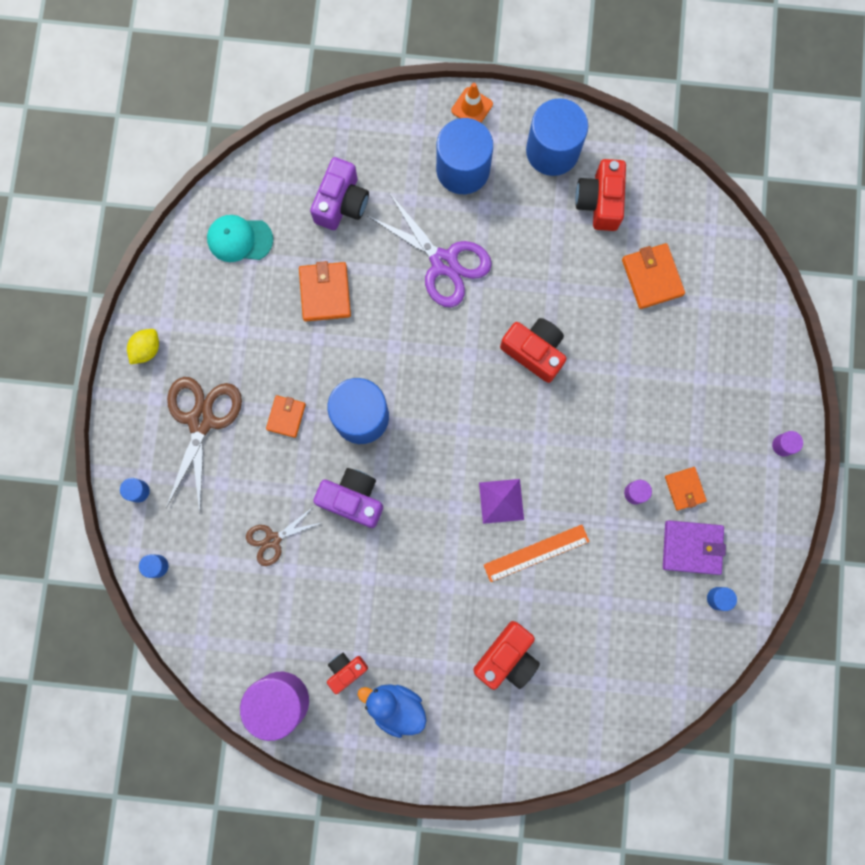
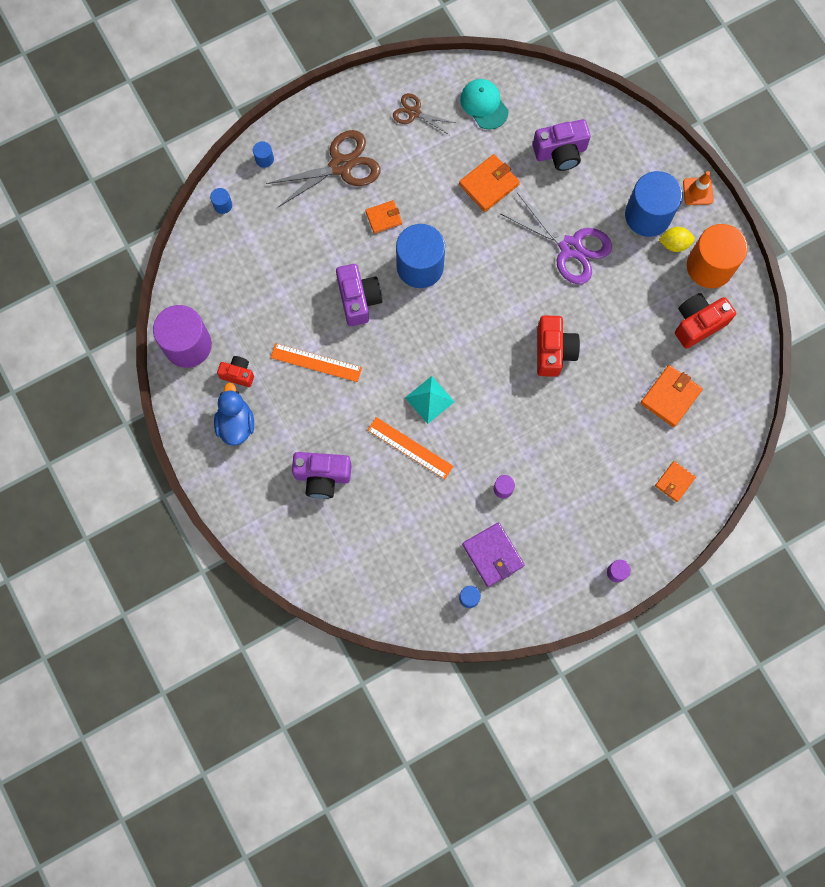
camera: 55 degrees right, 5 degrees down
(147, 349) = (364, 99): yellow lemon -> yellow lemon (674, 244)
(273, 539) = (293, 266): brown scissors -> brown scissors (414, 113)
(388, 584) = (316, 362): none -> orange ruler
(443, 262) = (570, 247): purple scissors -> purple scissors turned 60 degrees counterclockwise
(501, 501) = (429, 399): purple pyramid -> turquoise pyramid
(507, 657) = (322, 476): red camera -> purple camera
(552, 151) = (709, 266): blue cylinder -> orange cylinder
(684, 489) = (532, 522): orange wallet -> orange wallet (674, 482)

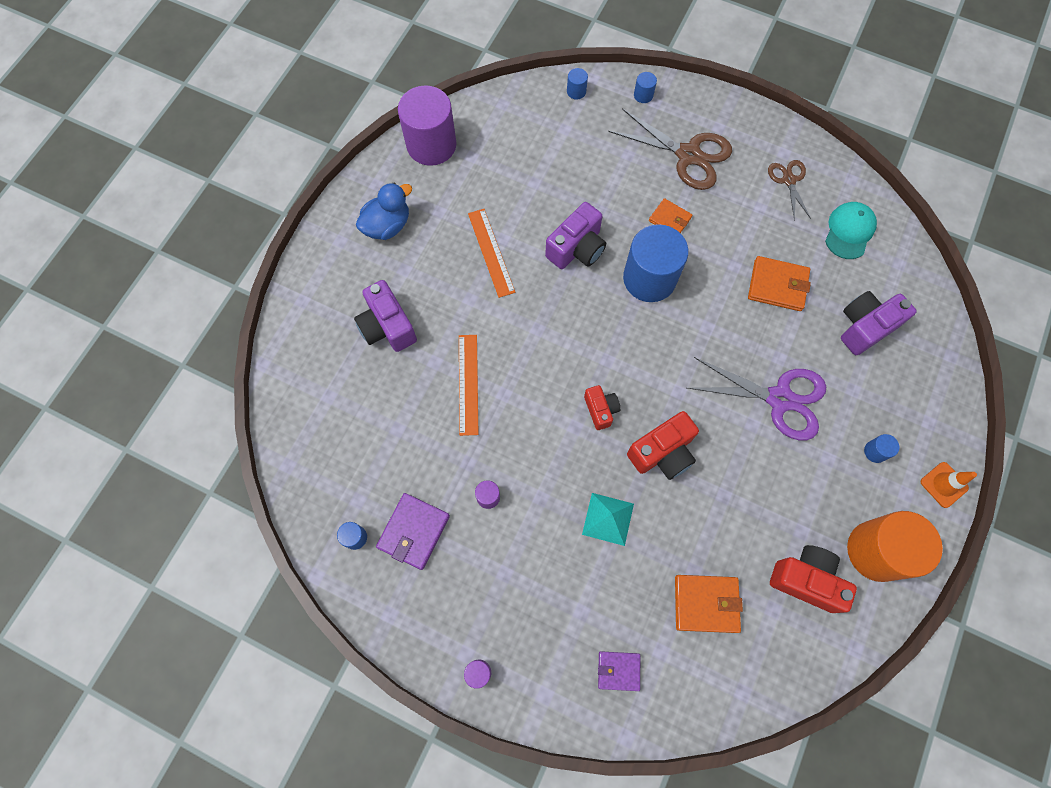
camera: 55 degrees right, 5 degrees down
(238, 374) = (434, 198): red camera -> red camera (601, 410)
(429, 399) = (528, 370): turquoise pyramid -> turquoise pyramid (608, 519)
(560, 152) = (865, 327): purple camera -> purple camera turned 105 degrees clockwise
(570, 247) = (779, 399): purple scissors -> purple scissors turned 75 degrees counterclockwise
(648, 215) = (875, 451): blue cylinder -> blue cylinder, size x0.40
(674, 244) = (869, 498): yellow lemon -> none
(674, 482) = (618, 670): orange wallet -> purple wallet

